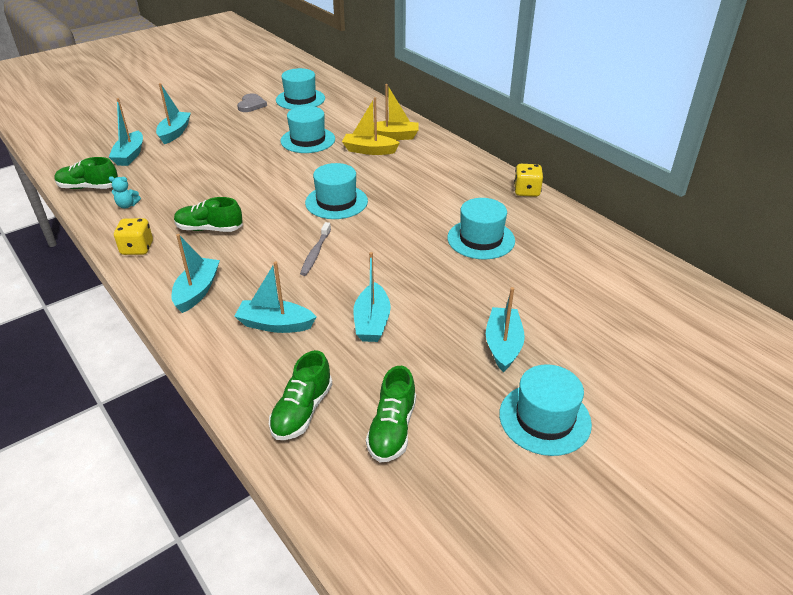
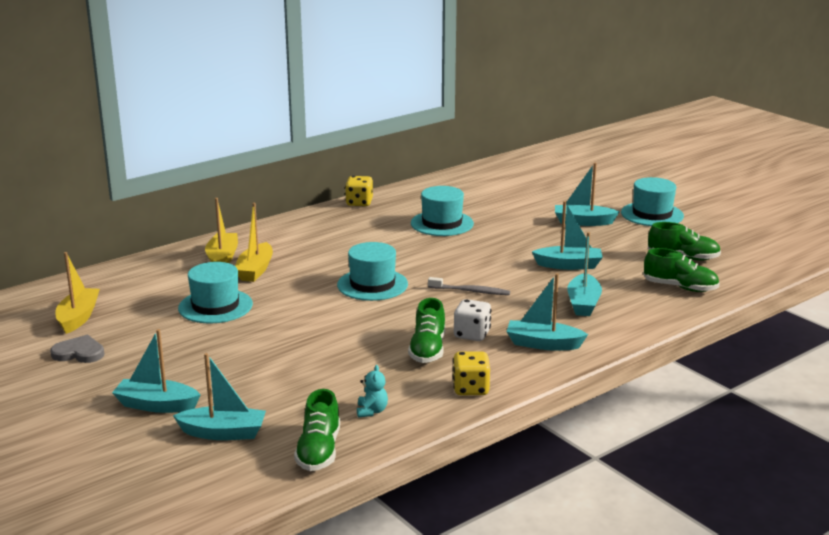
camera: 90 degrees left, 15 degrees down
(228, 251) = (472, 334): none -> white dice
(300, 99) = (78, 317): turquoise hat -> yellow boat

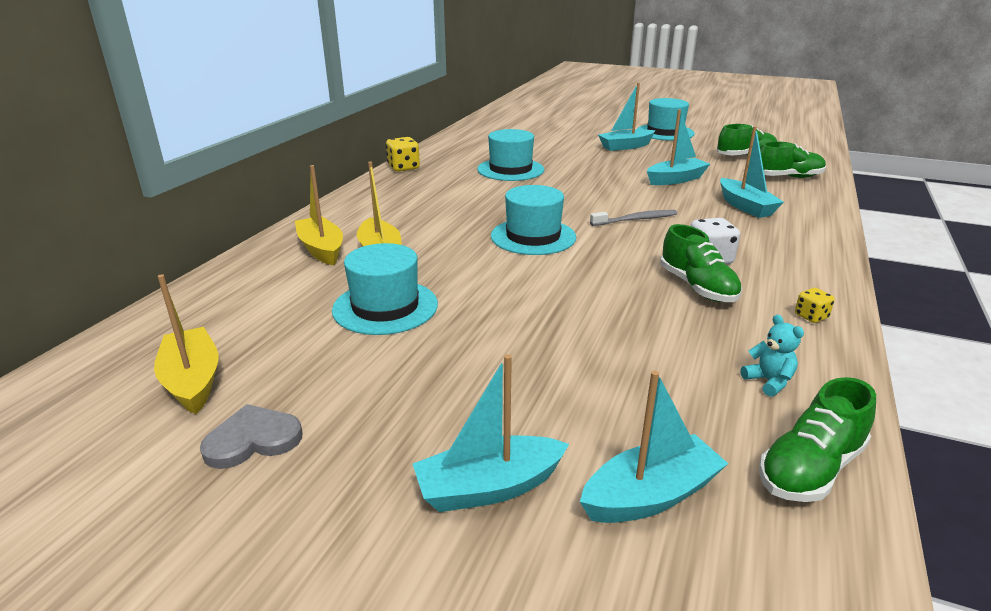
camera: 30 degrees left, 5 degrees up
(319, 451) = (810, 468): green shoe -> green shoe turned 75 degrees clockwise
(471, 389) = (811, 316): yellow dice -> yellow dice, size x0.58
(543, 344) = (784, 250): turquoise boat -> none

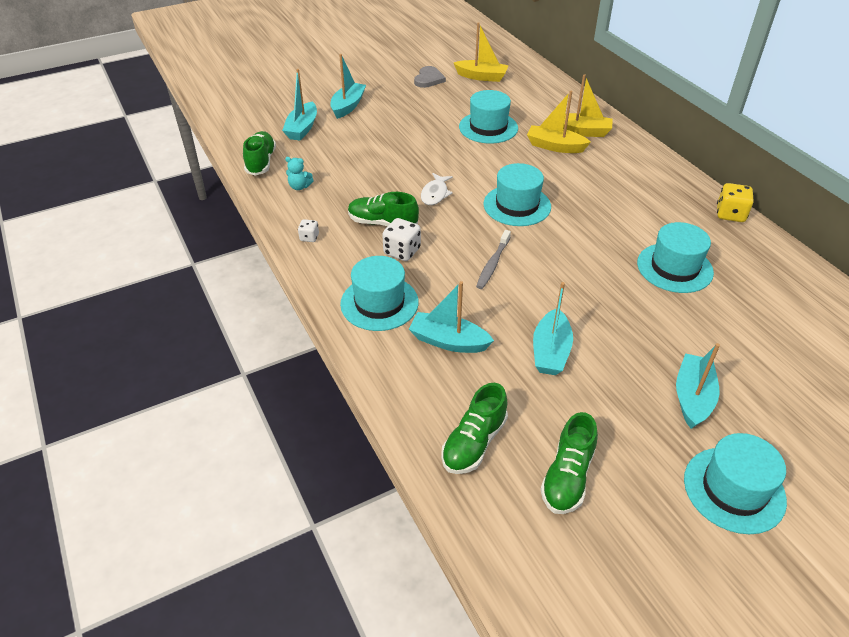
camera: 130 degrees right, 15 degrees up
(593, 281) = (435, 194): none -> white fish
(781, 242) = (379, 303): none -> turquoise hat
(811, 316) = (309, 237): yellow dice -> white dice

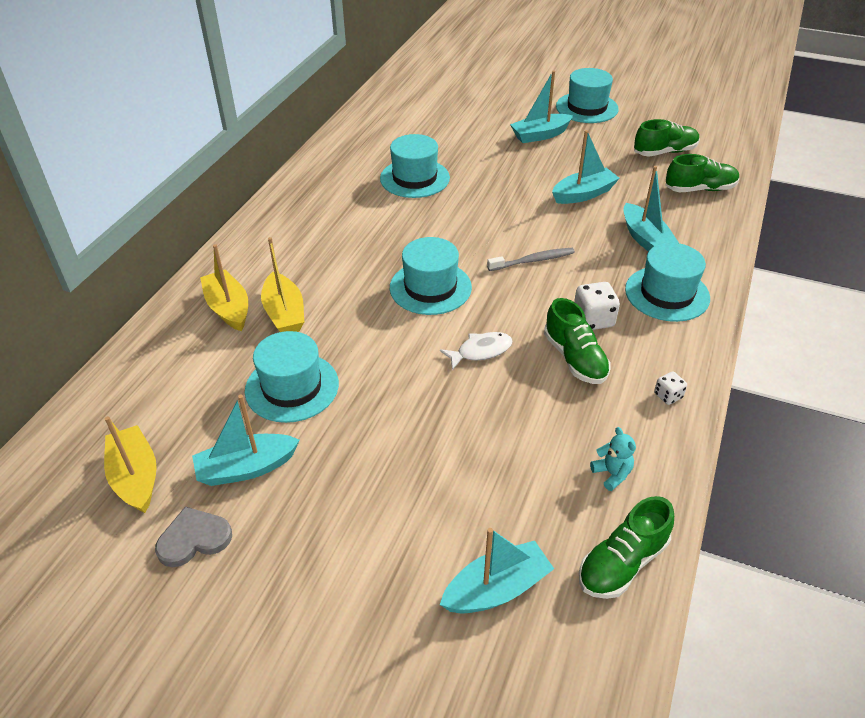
camera: 130 degrees left, 0 degrees up
(348, 106) = (377, 582): turquoise boat -> turquoise boat (246, 468)
(730, 214) = (303, 176): yellow dice -> none

